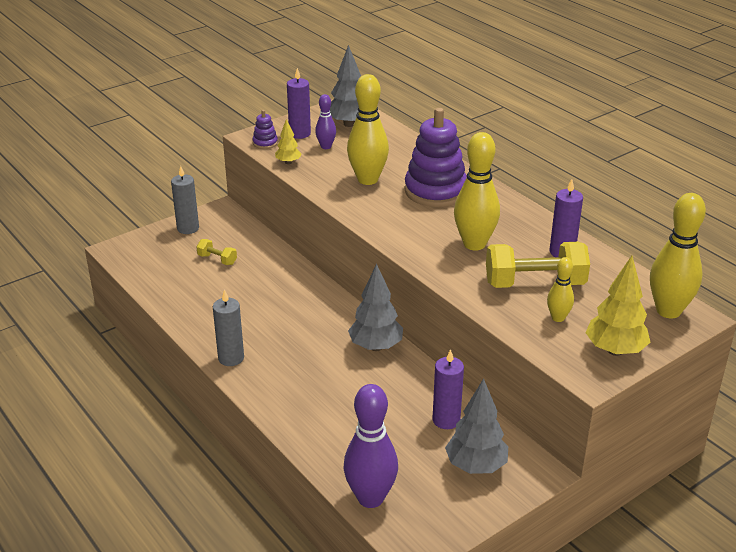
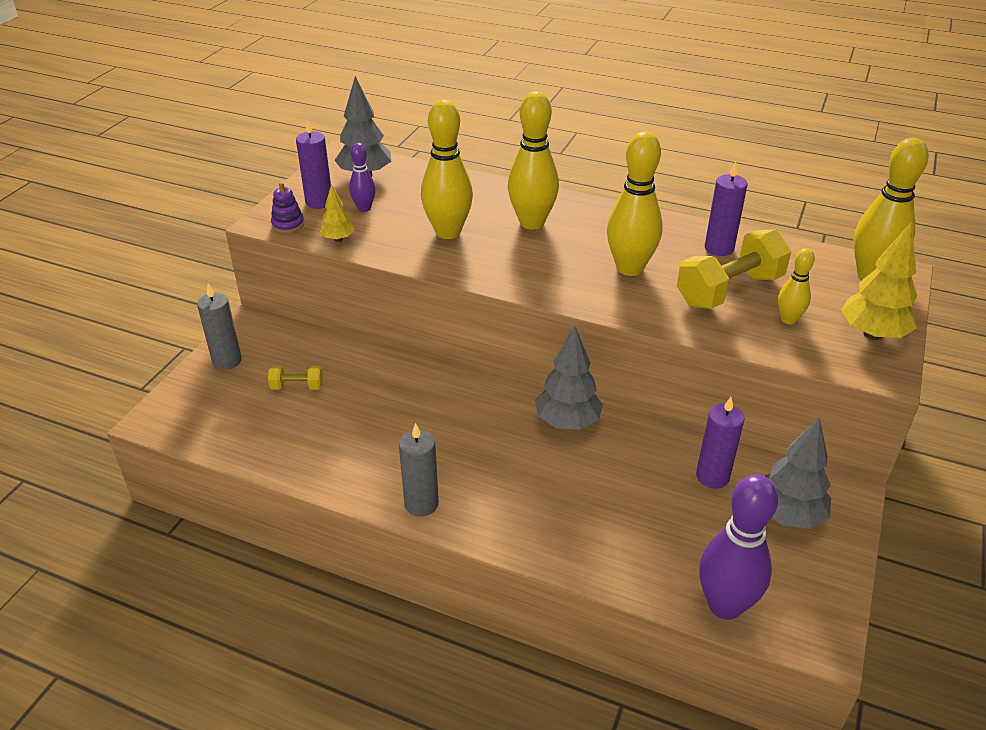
camera: 30 degrees left, 5 degrees up
(435, 191) = (532, 223): purple stacking toy -> yellow bowling pin

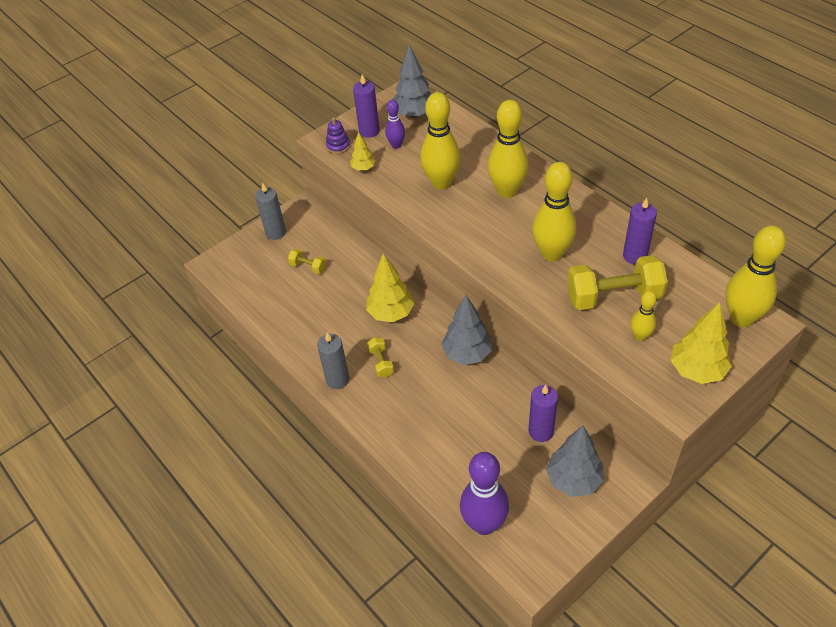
camera: 30 degrees right, 10 degrees up
(442, 407) = (391, 313): none -> yellow tree
(467, 465) = (381, 362): none -> yellow dumbbell

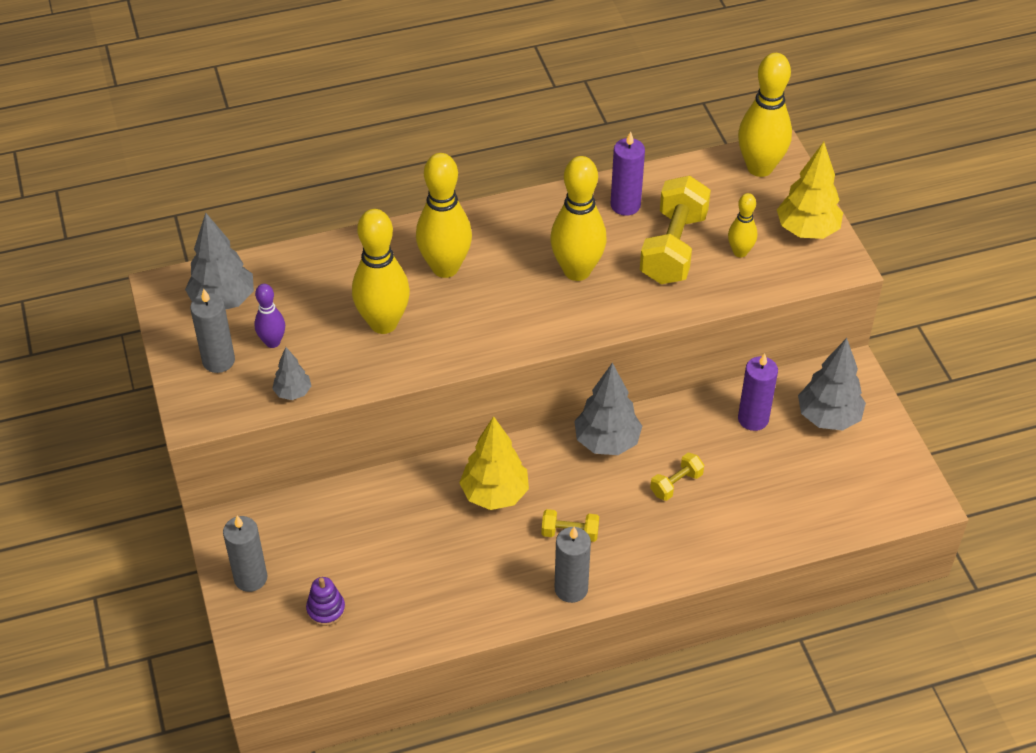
camera: 70 degrees left, 0 degrees up
(308, 267) = (348, 559): yellow dumbbell -> yellow dumbbell (676, 484)
(338, 146) = (222, 405): purple stacking toy -> purple stacking toy (326, 609)
(363, 168) = (293, 393): yellow tree -> grey tree
(369, 131) = (218, 361): purple candle -> grey candle
(484, 524) = (847, 517): purple bowling pin -> none

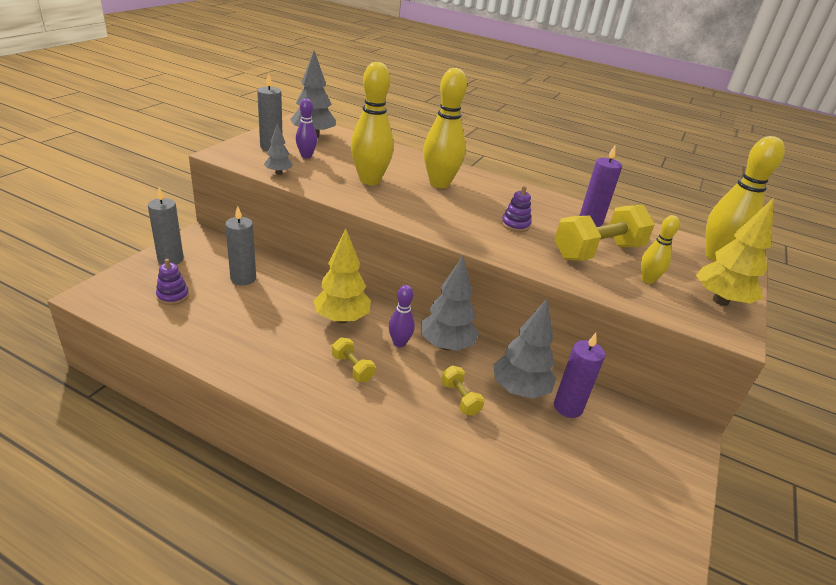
camera: 40 degrees right, 15 degrees down
(571, 475) = (399, 343): none -> purple bowling pin
(571, 589) = (304, 395): grey candle -> grey candle (243, 278)
(577, 271) = (515, 225): yellow bowling pin -> purple stacking toy
(676, 484) = (460, 398): yellow dumbbell -> yellow dumbbell turned 60 degrees clockwise
(828, 417) = (633, 450): grey tree -> grey tree (519, 390)

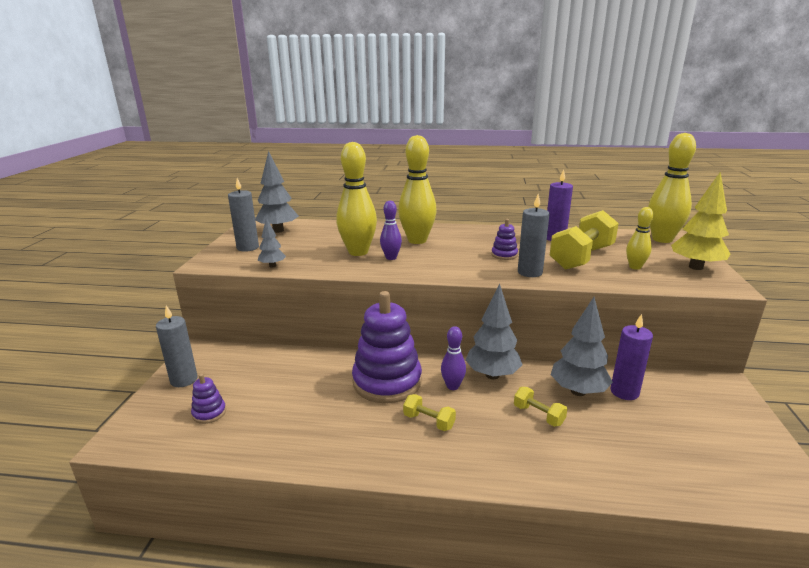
camera: 15 degrees left, 10 degrees down
(243, 278) = (270, 375): grey candle -> grey candle (530, 272)
(306, 156) = (286, 247): purple bowling pin -> purple bowling pin (391, 258)
(341, 318) = (387, 382): yellow tree -> purple stacking toy

